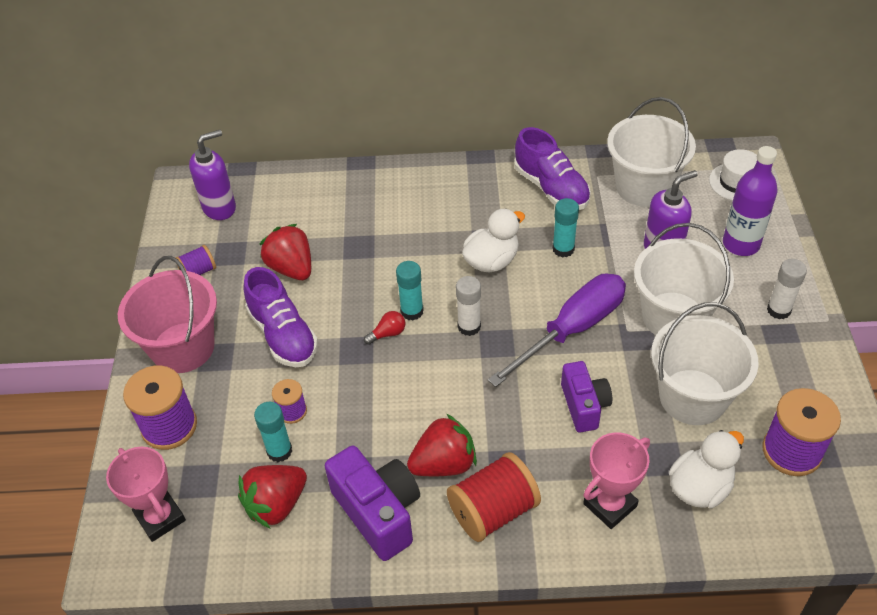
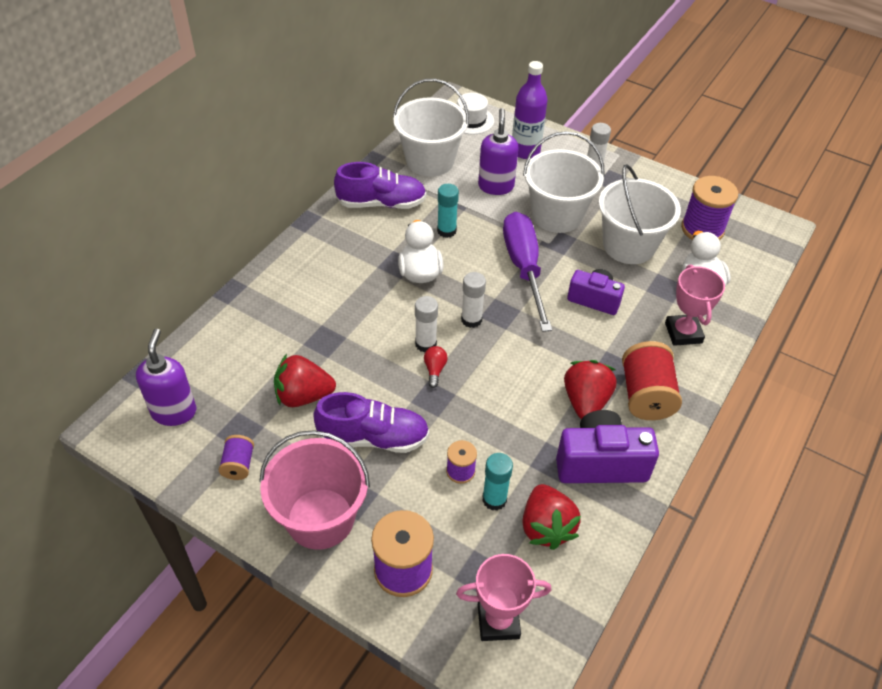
camera: 60 degrees left, 0 degrees up
(412, 311) = (425, 344): turquoise glue stick -> white glue stick

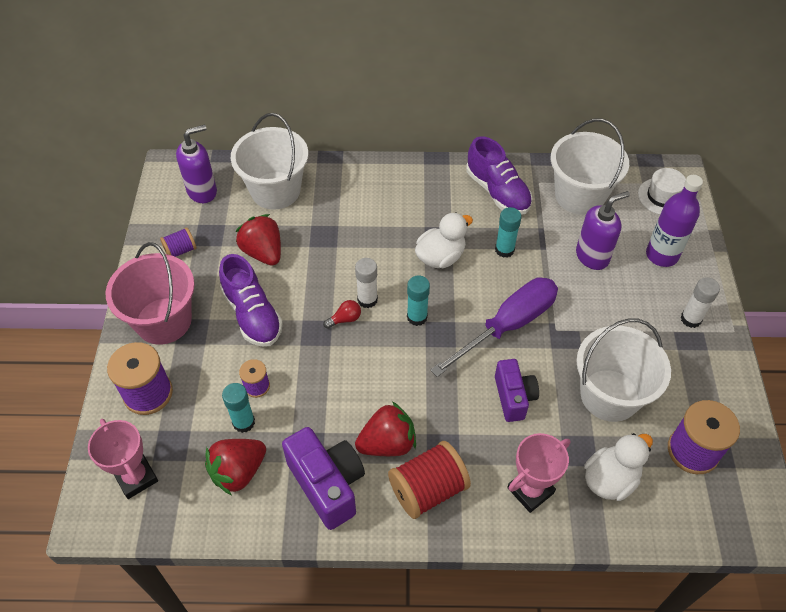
camera: 60 degrees right, 5 degrees up
(471, 319) = (417, 317): white glue stick -> turquoise glue stick
(557, 215) = (598, 319): white bucket -> white bucket (275, 190)

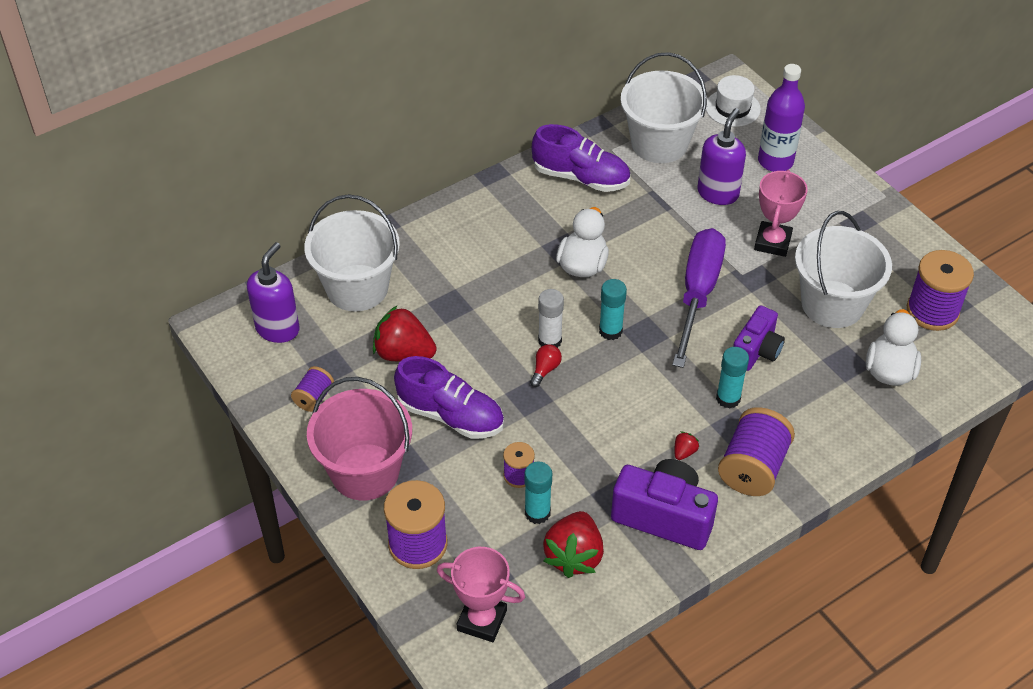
camera: 35 degrees left, 5 degrees down
(387, 443) = (684, 452): red strawberry -> red strawberry, size x0.44
(428, 489) = (753, 468): red spool -> purple spool
(504, 250) = (635, 228): turquoise glue stick -> turquoise glue stick (728, 398)
(513, 397) = (756, 351): purple camera -> purple camera turned 75 degrees clockwise
(530, 490) = (835, 417): pink trophy -> pink trophy (772, 242)
(691, 319) = (844, 204): white glue stick -> none

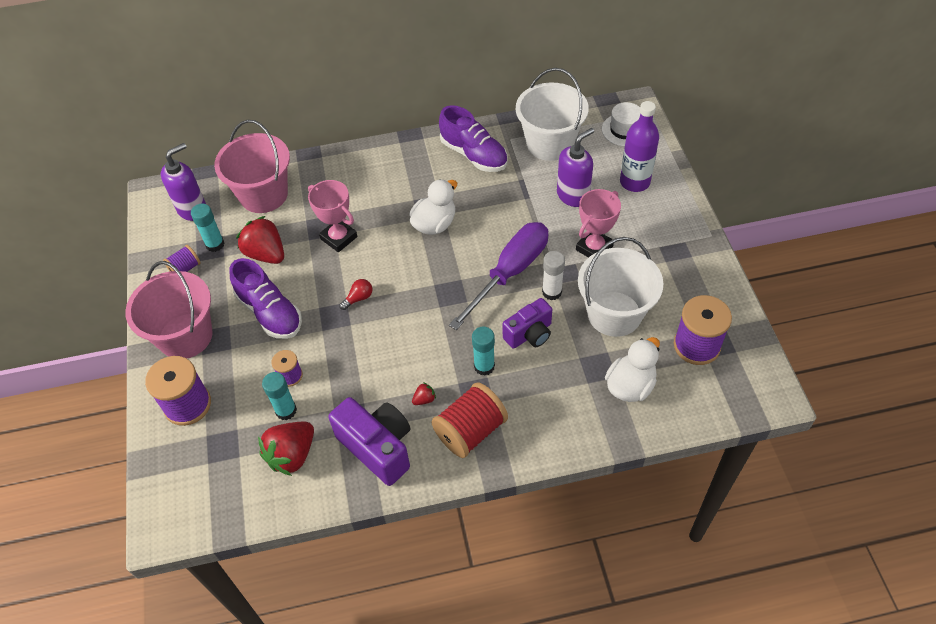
camera: 25 degrees right, 5 degrees up
(357, 288) = (263, 195): white bucket -> pink bucket
(482, 620) = (196, 482): pink trophy -> pink trophy (339, 238)
(550, 341) = (375, 276): white glue stick -> white glue stick (552, 292)
(610, 331) = (425, 282): turquoise glue stick -> turquoise glue stick (215, 244)
(753, 468) = (470, 431): purple spool -> red spool

